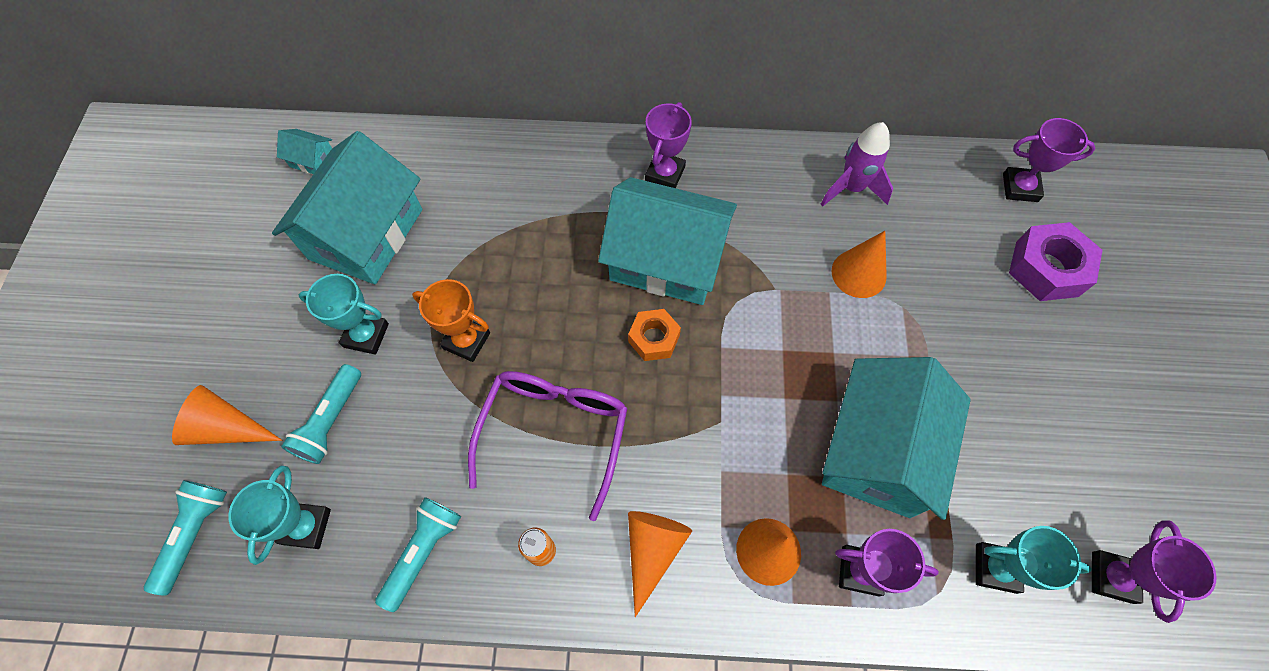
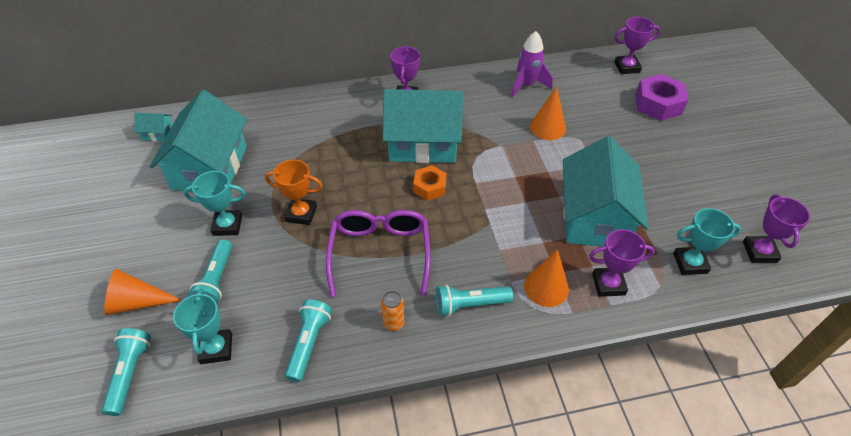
camera: 15 degrees left, 15 degrees down
(652, 550) = (470, 305): orange cone -> turquoise flashlight

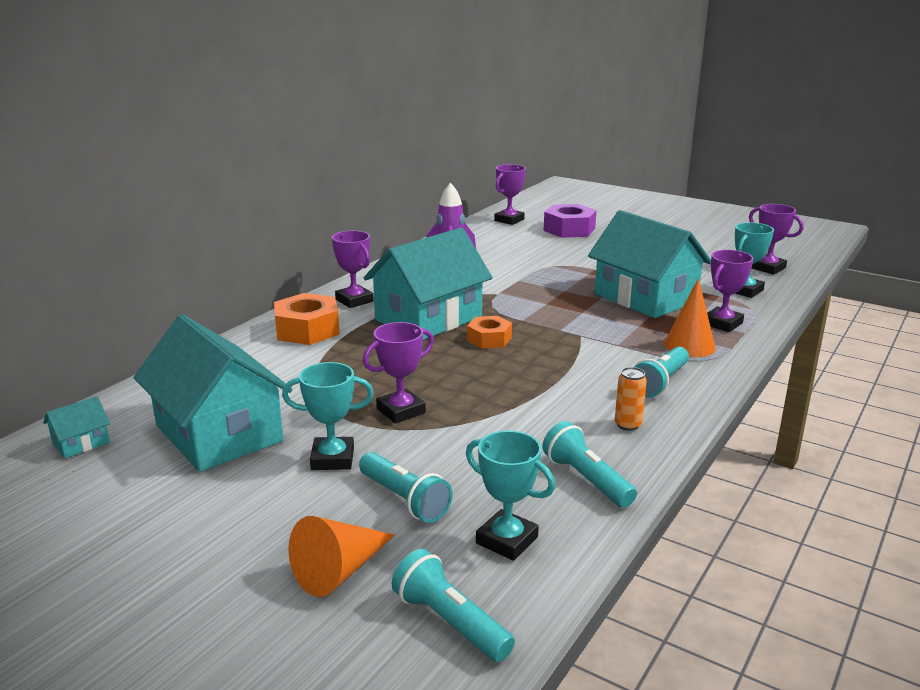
camera: 45 degrees left, 25 degrees down
(227, 225) = (332, 459): turquoise trophy -> turquoise trophy turned 45 degrees clockwise
(301, 214) = (401, 411): orange trophy -> purple trophy
(348, 110) = (307, 330): none -> orange nut
(380, 253) = (529, 394): purple glasses -> none
(547, 127) = (515, 269): orange cone -> none

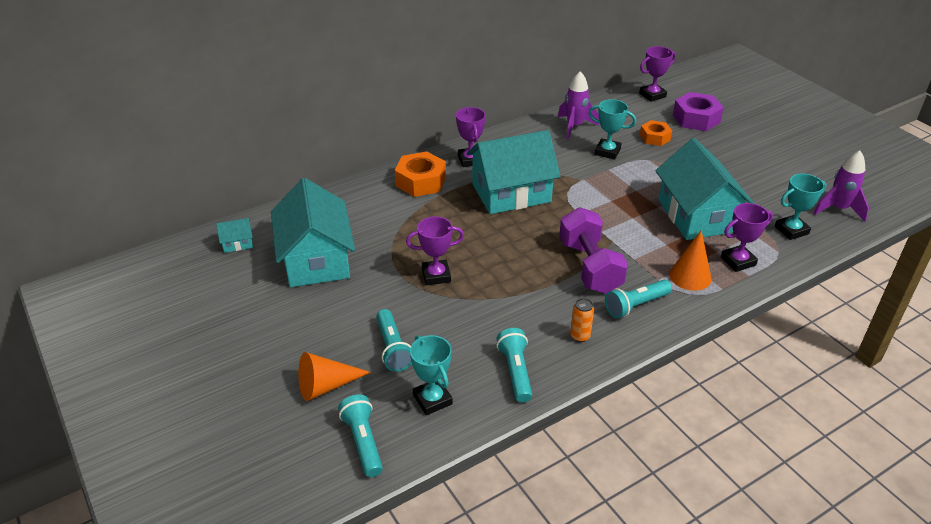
camera: 25 degrees right, 15 degrees up
(332, 459) = (370, 302): turquoise trophy -> turquoise trophy (607, 151)
(489, 339) = (541, 226): orange nut -> orange nut (654, 137)
(577, 361) = (590, 267): none -> purple dumbbell
(768, 268) = (838, 209): purple trophy -> purple rocket

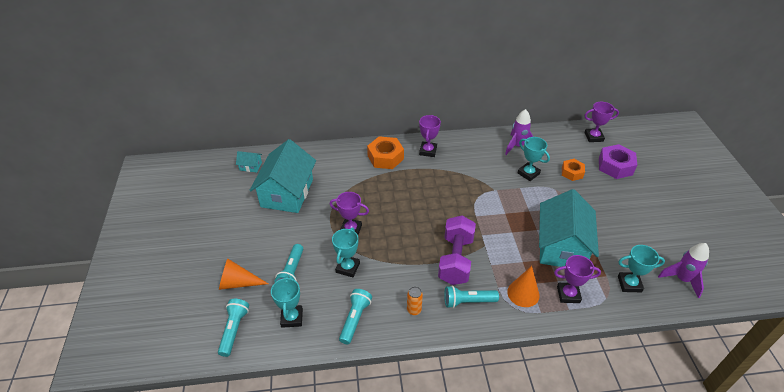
camera: 25 degrees right, 5 degrees up
(464, 318) = (348, 268): none -> turquoise trophy
(511, 193) = (439, 185): turquoise house -> none

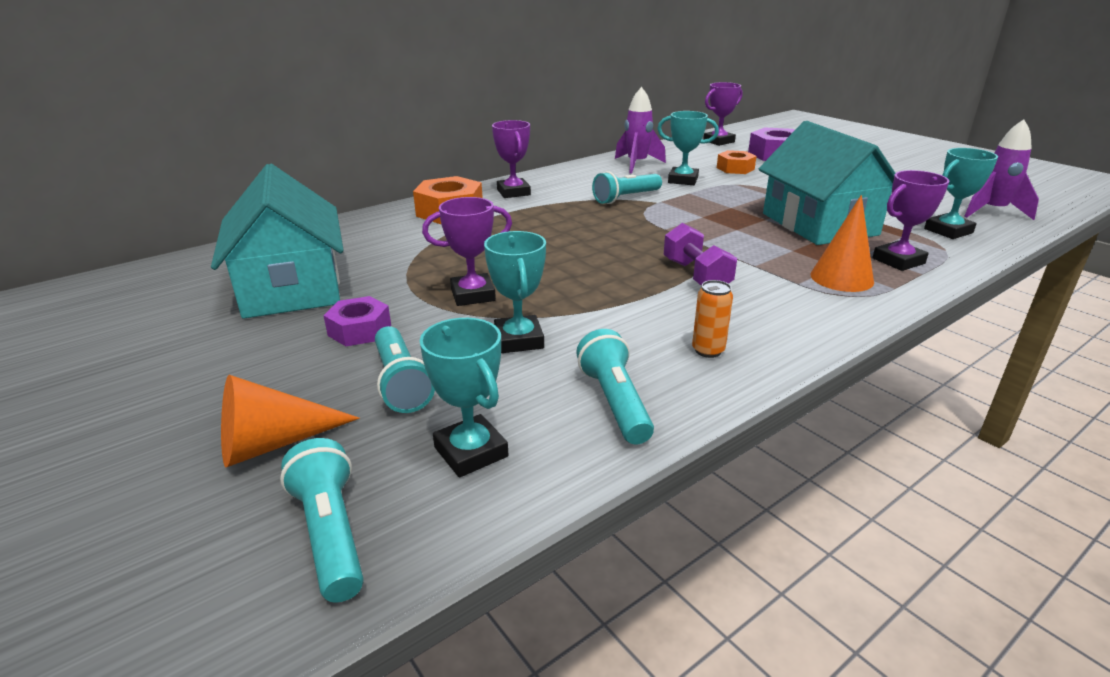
camera: 30 degrees left, 15 degrees down
(250, 166) = (176, 276): turquoise house -> none
(295, 234) = (359, 330): none -> purple nut
(456, 260) = (696, 275): purple dumbbell -> purple dumbbell, size x0.65
(468, 301) = (779, 311): turquoise flashlight -> turquoise flashlight (626, 198)

